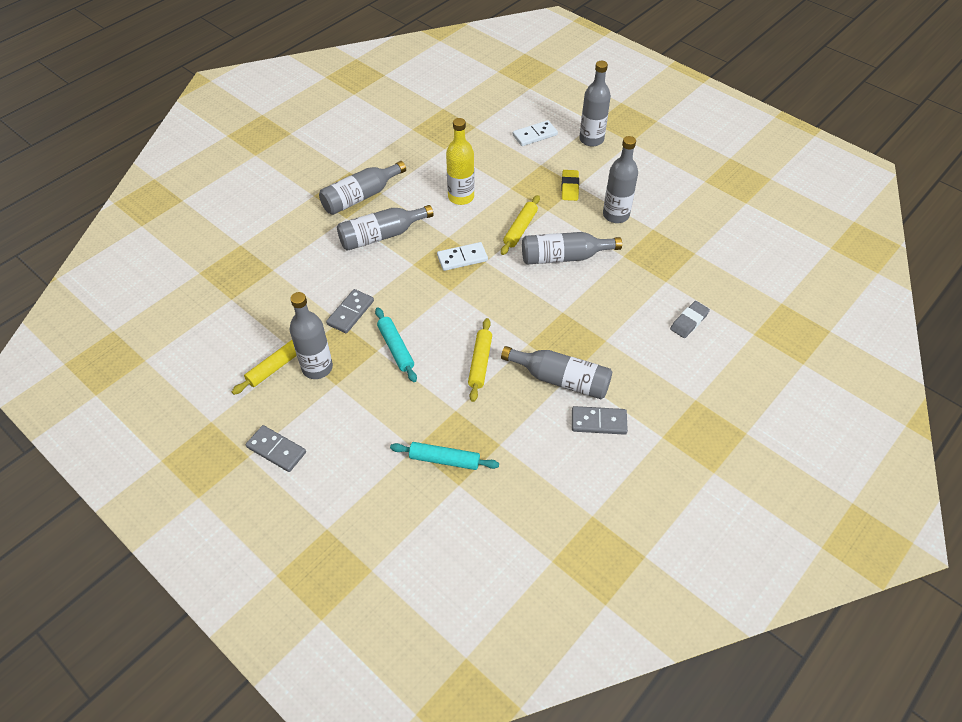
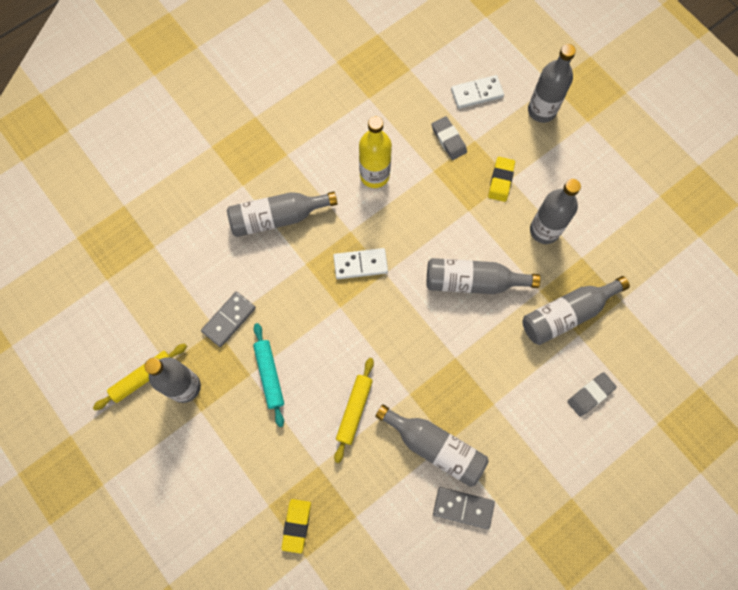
camera: 10 degrees right, 20 degrees up
(276, 450) = (131, 482): grey domino -> none
(360, 197) = (263, 157): grey bottle -> grey bottle (567, 314)
(444, 460) = (296, 525): turquoise rolling pin -> yellow eraser
(519, 167) = (448, 139): none -> grey eraser
(520, 229) = (432, 233): yellow rolling pin -> none

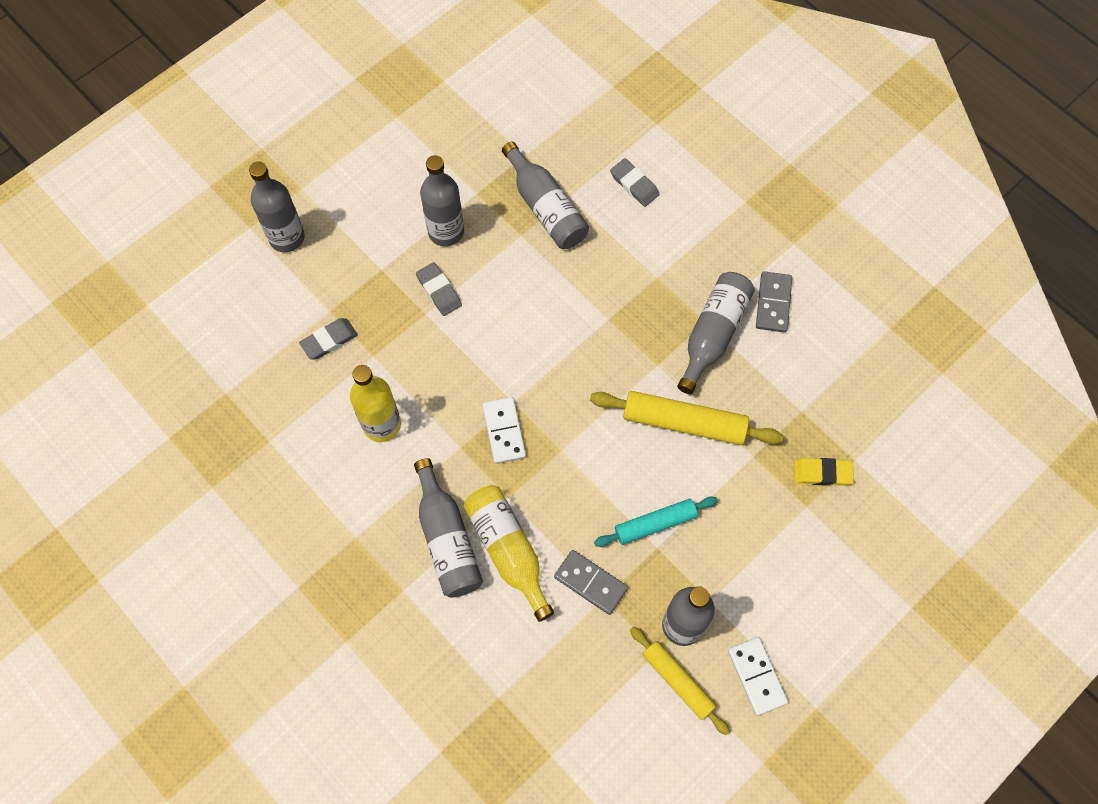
camera: 95 degrees left, 5 degrees down
(263, 261) = (508, 550): none -> yellow bottle
(354, 410) = (684, 423): yellow rolling pin -> yellow rolling pin, size x1.53
(473, 281) = (515, 305): grey bottle -> none
(477, 93) = (262, 311): white domino -> white domino (757, 676)
(488, 222) = (439, 291): none -> grey eraser
(501, 180) = (383, 279): yellow eraser -> none

